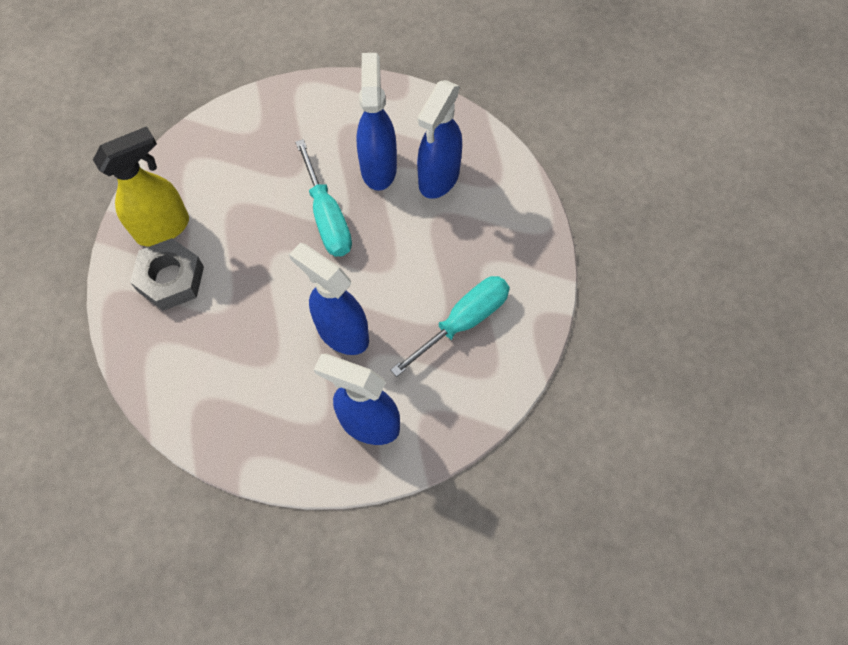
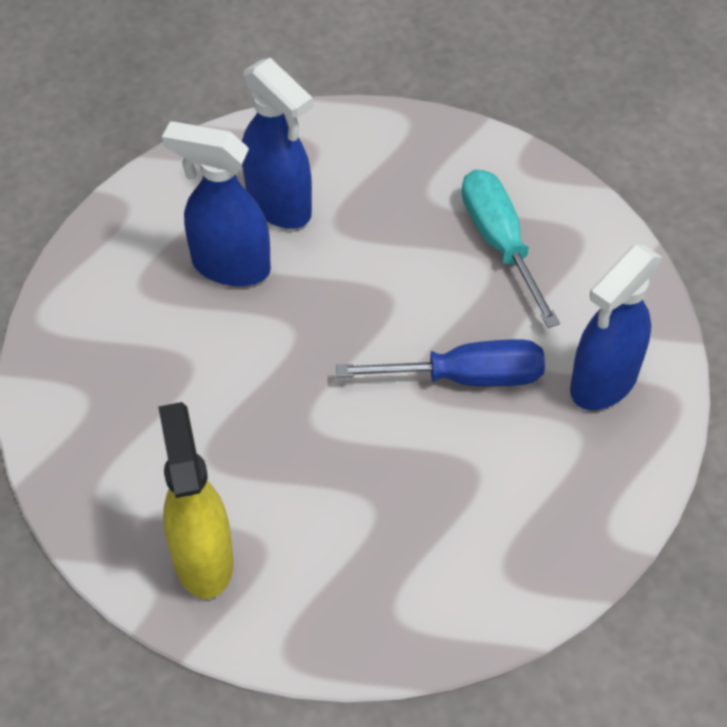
camera: 70 degrees left, 10 degrees down
(171, 279) = (295, 566): grey nut -> none
(327, 216) = (280, 346): turquoise screwdriver -> none
(341, 332) = (465, 377): blue spray bottle -> blue screwdriver

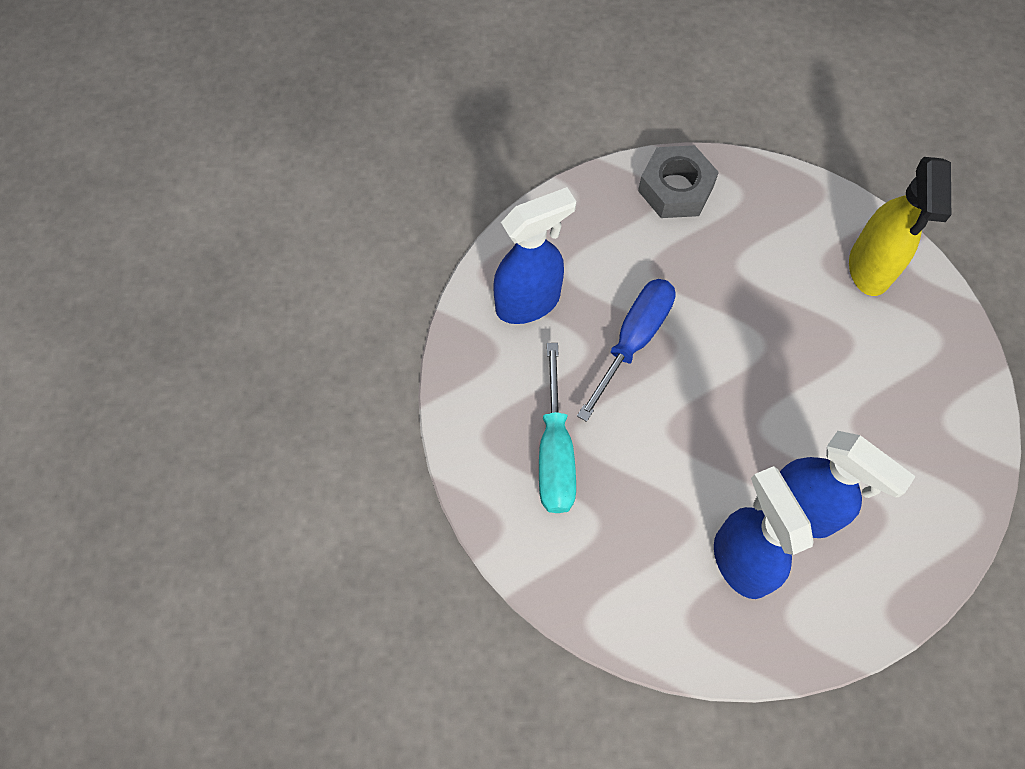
camera: 160 degrees left, 10 degrees up
(465, 377) = (633, 341): blue screwdriver -> blue screwdriver turned 105 degrees clockwise
(487, 589) = (675, 189): none -> grey nut

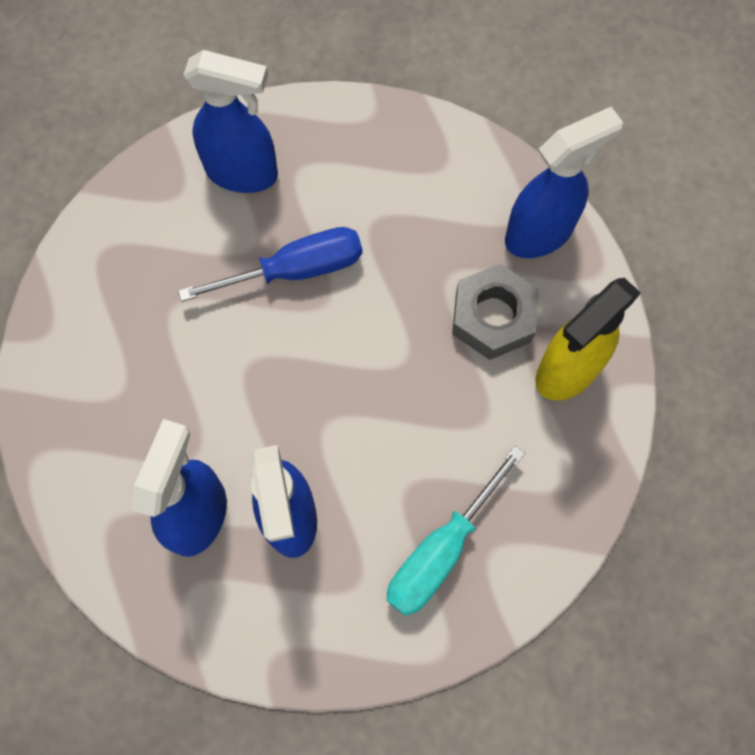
camera: 40 degrees right, 5 degrees up
(555, 451) = (143, 308): turquoise screwdriver -> turquoise screwdriver (441, 550)
(675, 189) = (464, 170): grey nut -> grey nut (493, 317)
(764, 194) = (539, 233): none -> blue spray bottle

